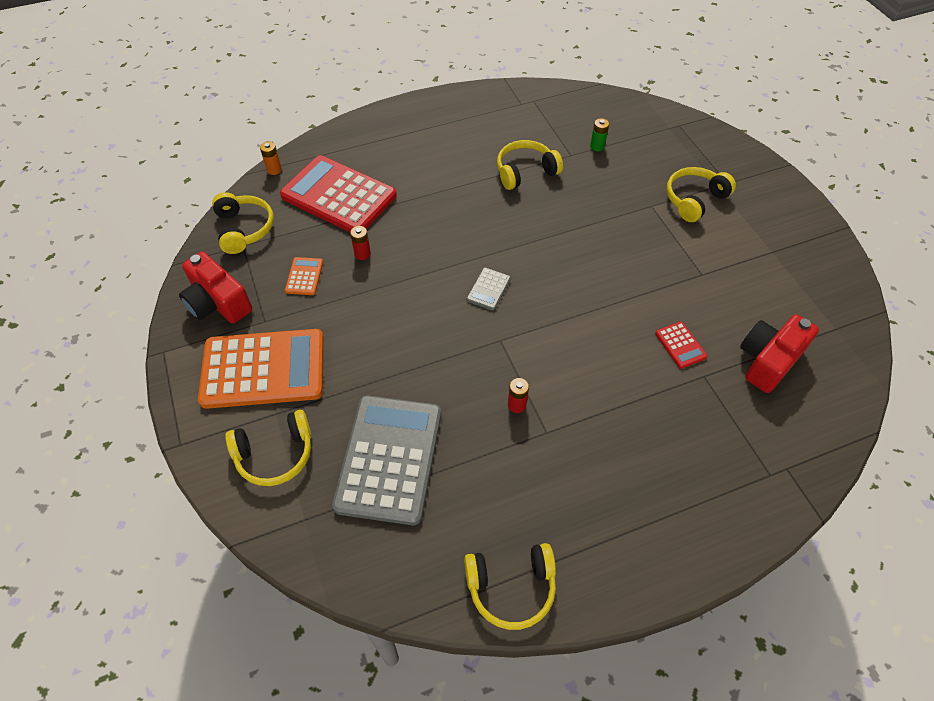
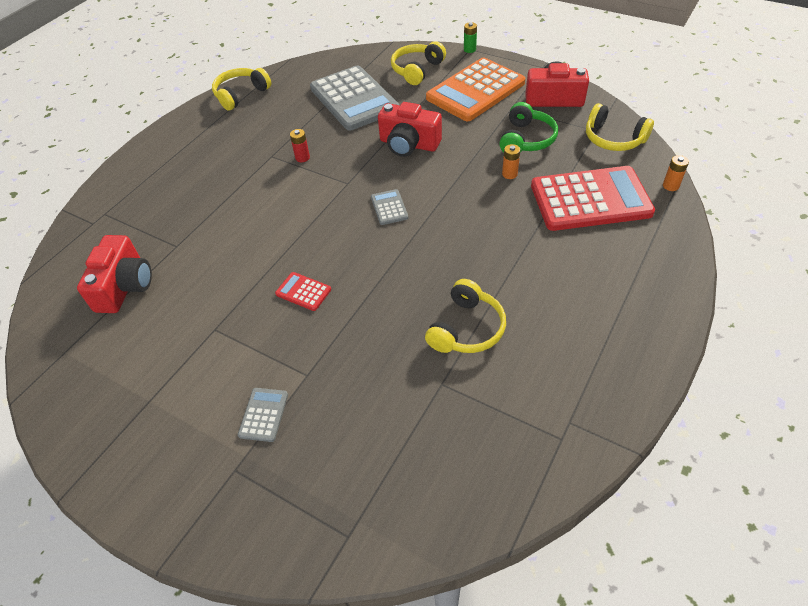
camera: 145 degrees right, 5 degrees down
(304, 276) = (526, 139): orange calculator -> green headphones
(362, 254) = (509, 174): red battery -> orange battery
(403, 346) = (408, 144): none -> red camera
(597, 146) = (423, 417): green battery -> green battery (469, 49)
(680, 345) = (206, 256): red calculator -> red calculator (303, 292)
(694, 200) = (263, 415): yellow headphones -> grey calculator

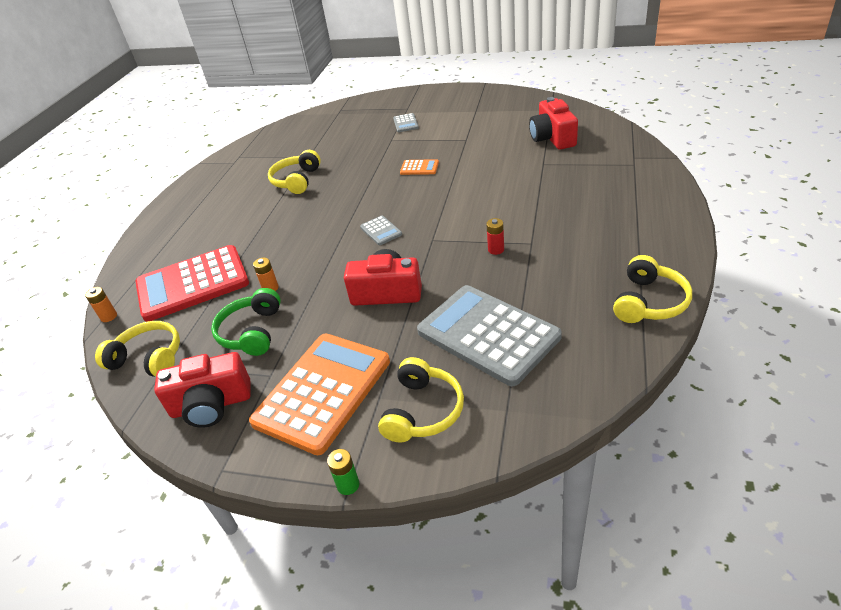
camera: 165 degrees right, 10 degrees down
(303, 292) = (419, 168): red calculator -> orange calculator

